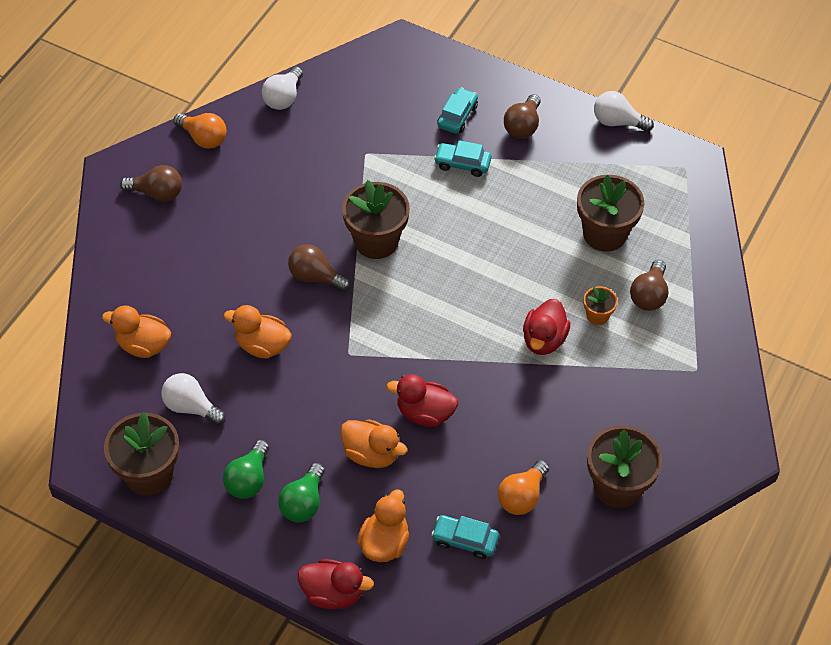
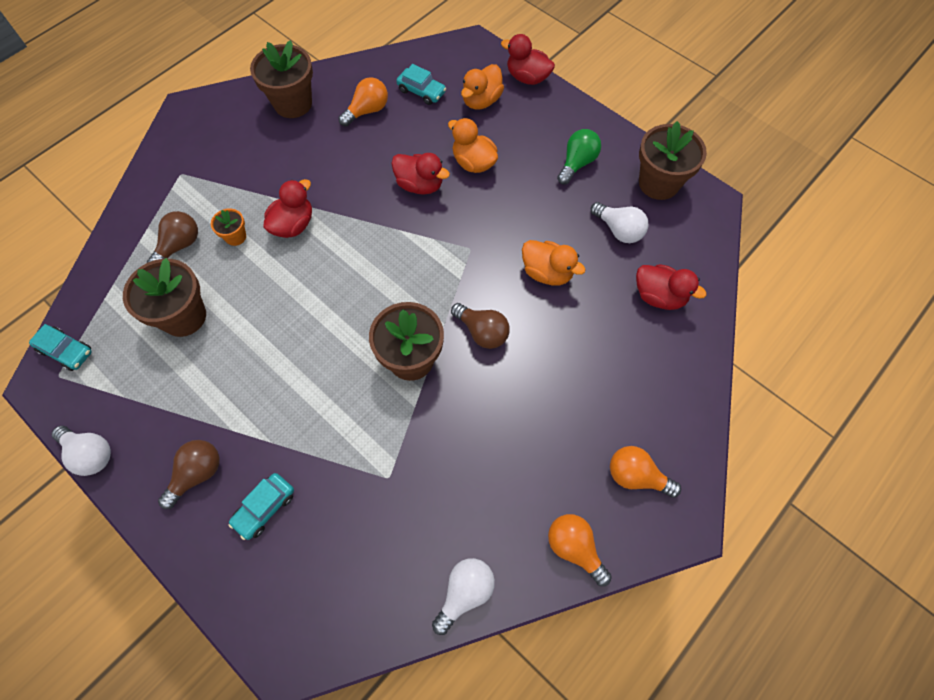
camera: 165 degrees left, 10 degrees up
(143, 345) = (659, 296): orange duck -> red duck
(157, 193) = (636, 476): brown light bulb -> orange light bulb
(303, 503) = (536, 138): green light bulb -> none
(462, 164) = (286, 436): turquoise car -> turquoise car (66, 351)

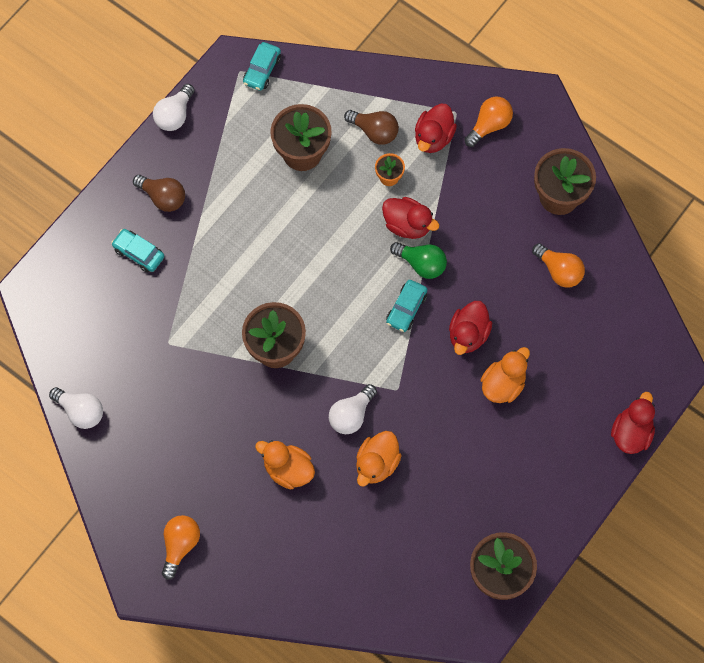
camera: 85 degrees right, 5 degrees up
(421, 91) = (594, 322): turquoise car -> turquoise car (406, 309)
(481, 101) = (589, 386): orange duck -> orange duck (288, 469)
(482, 332) = (307, 407): brown light bulb -> none
(574, 548) = (118, 494): orange light bulb -> orange light bulb (489, 125)
(577, 163) = (515, 490): green light bulb -> green light bulb (421, 264)
(618, 230) = (434, 533): white light bulb -> white light bulb (351, 415)
(659, 296) = (360, 571): red duck -> red duck (433, 137)

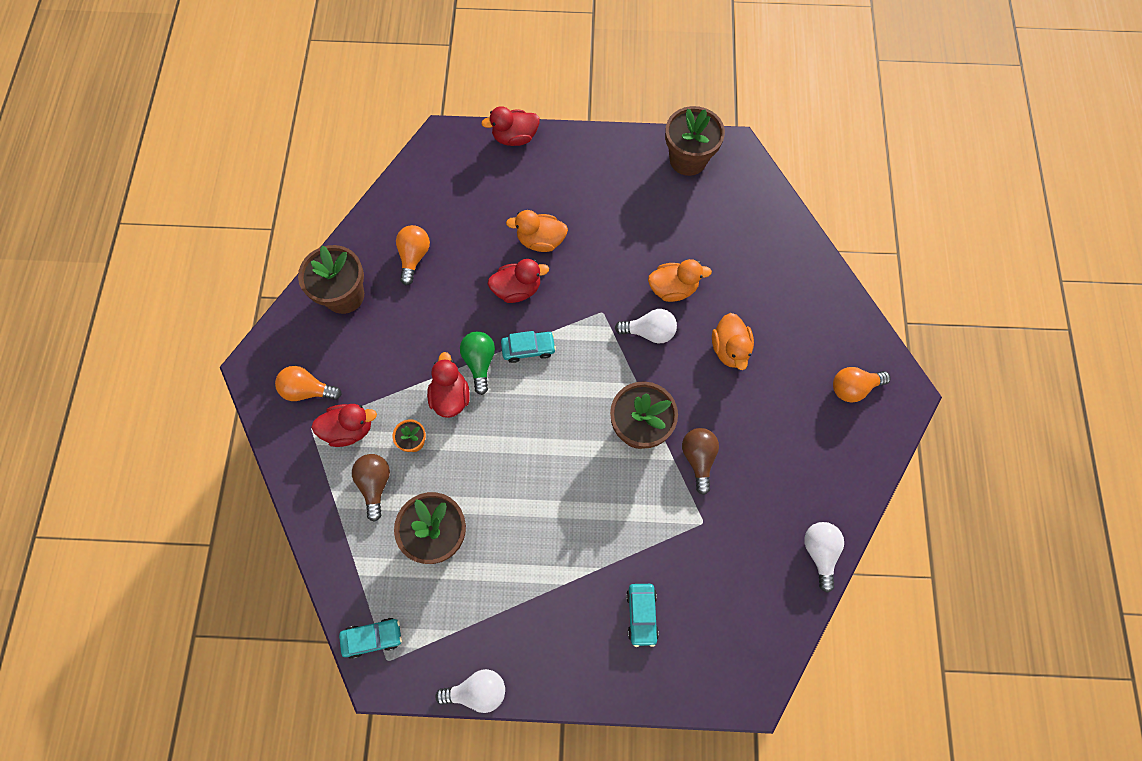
camera: 125 degrees left, 0 degrees up
(163, 197) = (571, 634): brown light bulb -> brown light bulb (698, 458)

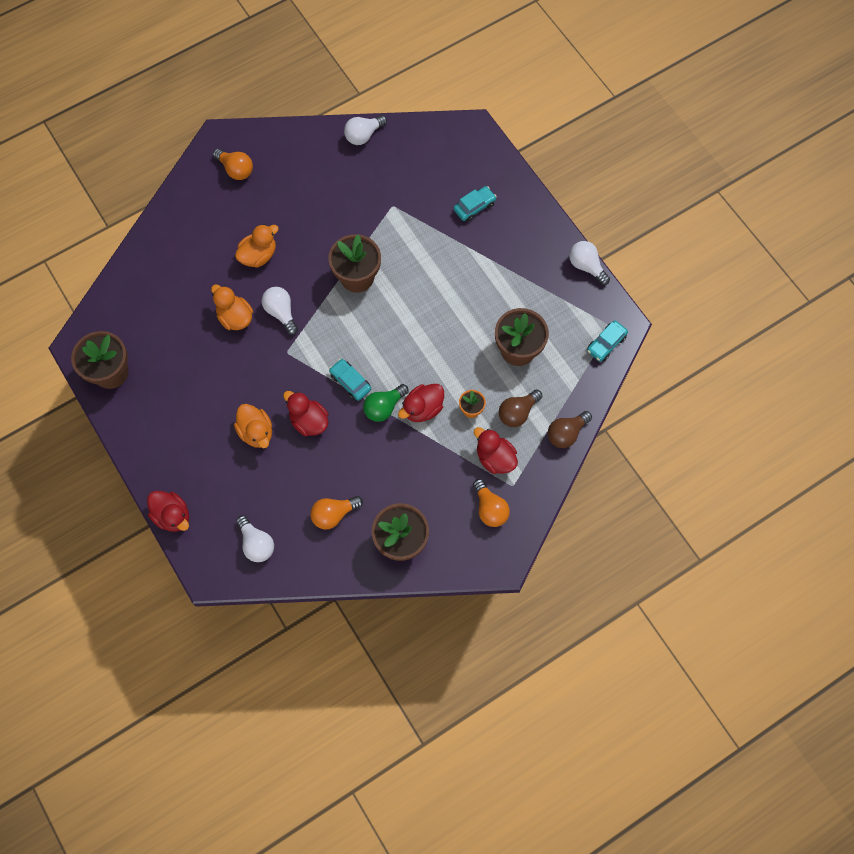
camera: 125 degrees left, 0 degrees up
(373, 638) = (606, 344): turquoise car -> turquoise car turned 90 degrees counterclockwise
(439, 184) = (256, 543): none -> white light bulb
(698, 458) = (352, 231): brown light bulb -> brown light bulb (566, 433)

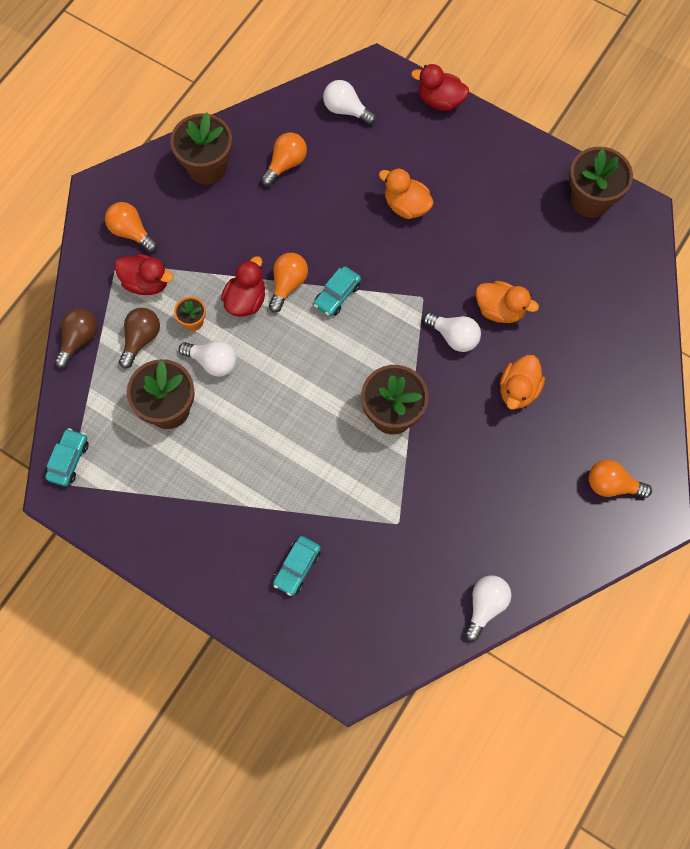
camera: 155 degrees right, 0 degrees up
(309, 421) = (359, 238): red duck -> none
(350, 382) = (337, 295): turquoise car -> turquoise car turned 105 degrees clockwise
(384, 407) = (288, 284): green light bulb -> orange light bulb
(586, 266) = (126, 549): white light bulb -> white light bulb (213, 362)

